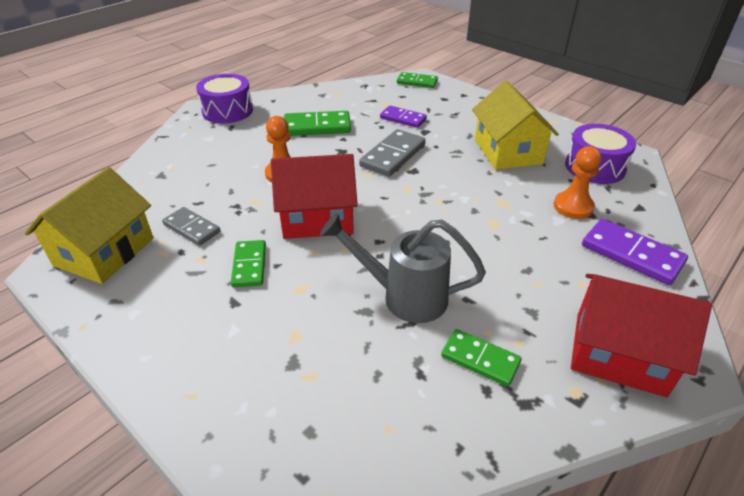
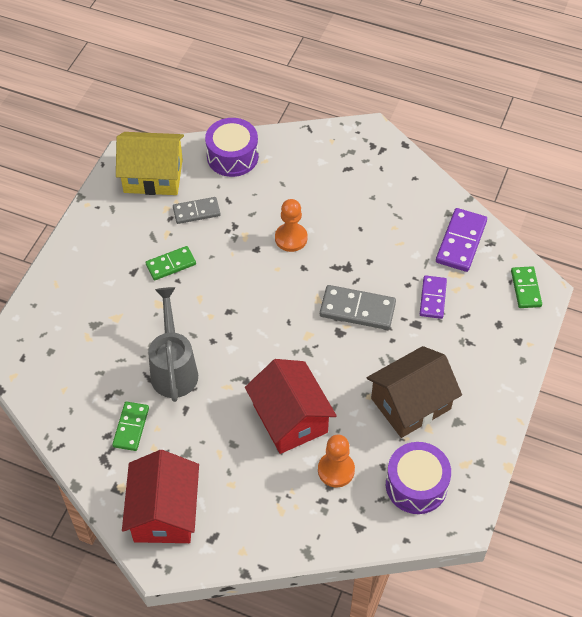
camera: 70 degrees right, 15 degrees up
(191, 228) = (196, 212): grey domino -> grey domino turned 60 degrees clockwise
(227, 111) = (375, 152): purple drum -> purple drum (232, 156)
(317, 127) = (380, 233): green domino -> none
(317, 218) = (241, 285): red house -> red house (290, 418)
(507, 151) = (410, 403): yellow house -> brown house
(631, 254) = (282, 520): purple domino -> purple domino (461, 242)

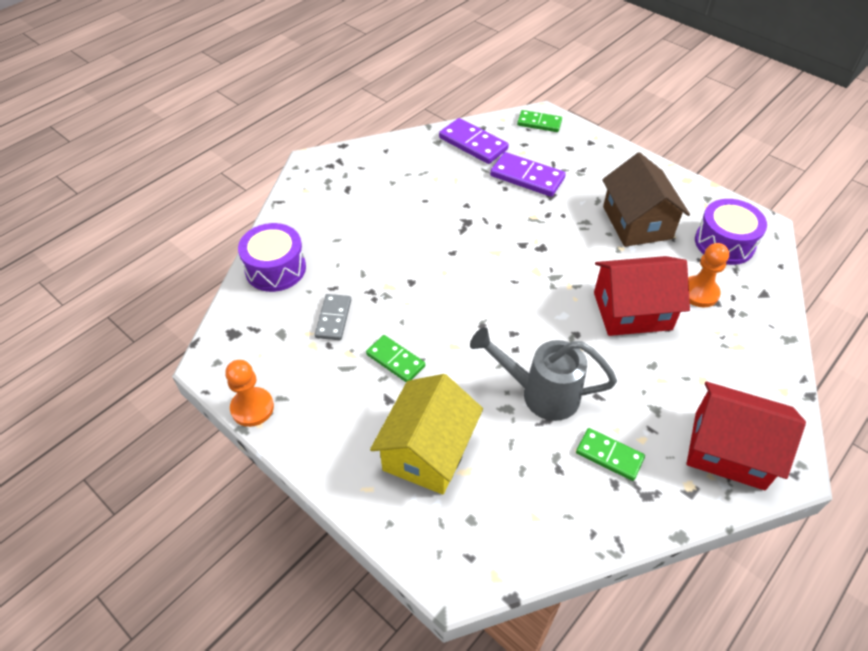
camera: 70 degrees left, 5 degrees down
(153, 176) = (257, 345): yellow house -> yellow house (427, 450)
(171, 264) = (395, 360): green domino -> green domino turned 45 degrees counterclockwise
(291, 238) = (411, 252): orange pawn -> orange pawn (252, 408)
(357, 309) = (519, 228): grey domino -> none
(432, 298) = (527, 177): purple domino -> purple domino, size x1.51

